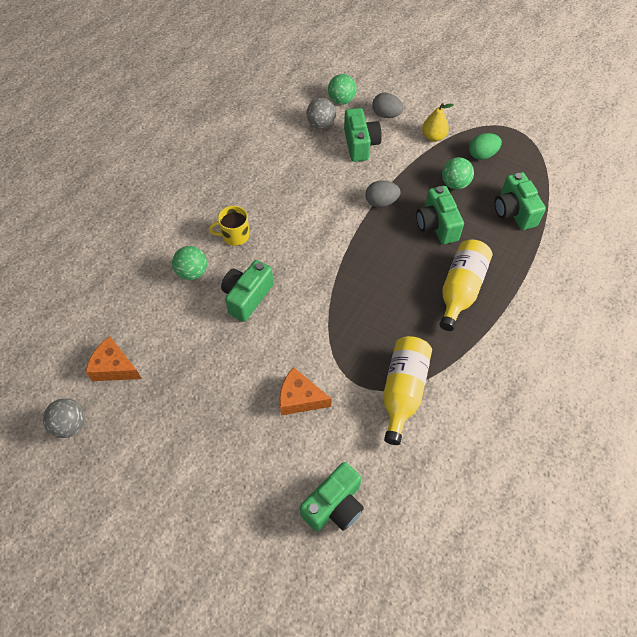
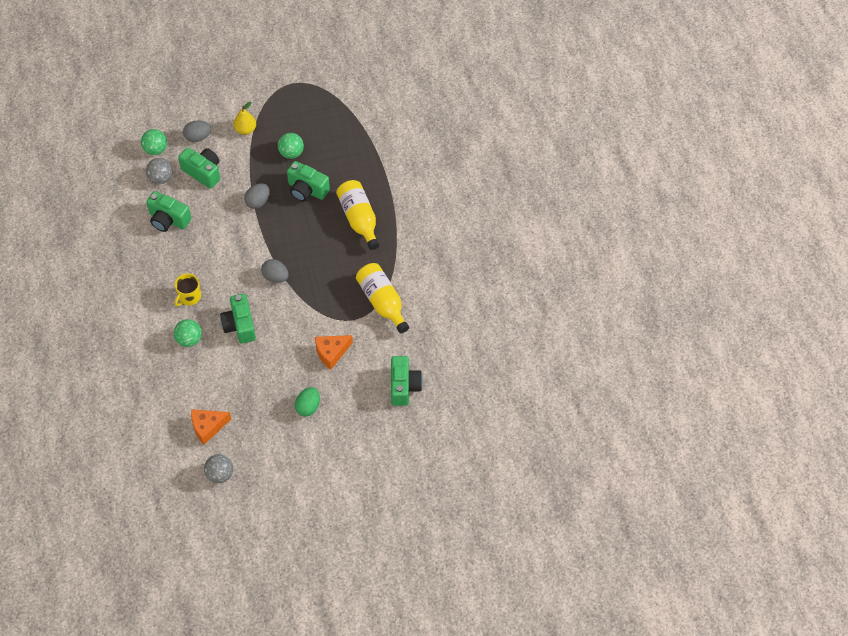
camera: 45 degrees left, 0 degrees up
(326, 279) = (275, 277): none -> grey egg
(482, 155) = (289, 119): green egg -> green egg (308, 407)
(514, 211) = (344, 144): green camera -> green camera (168, 219)

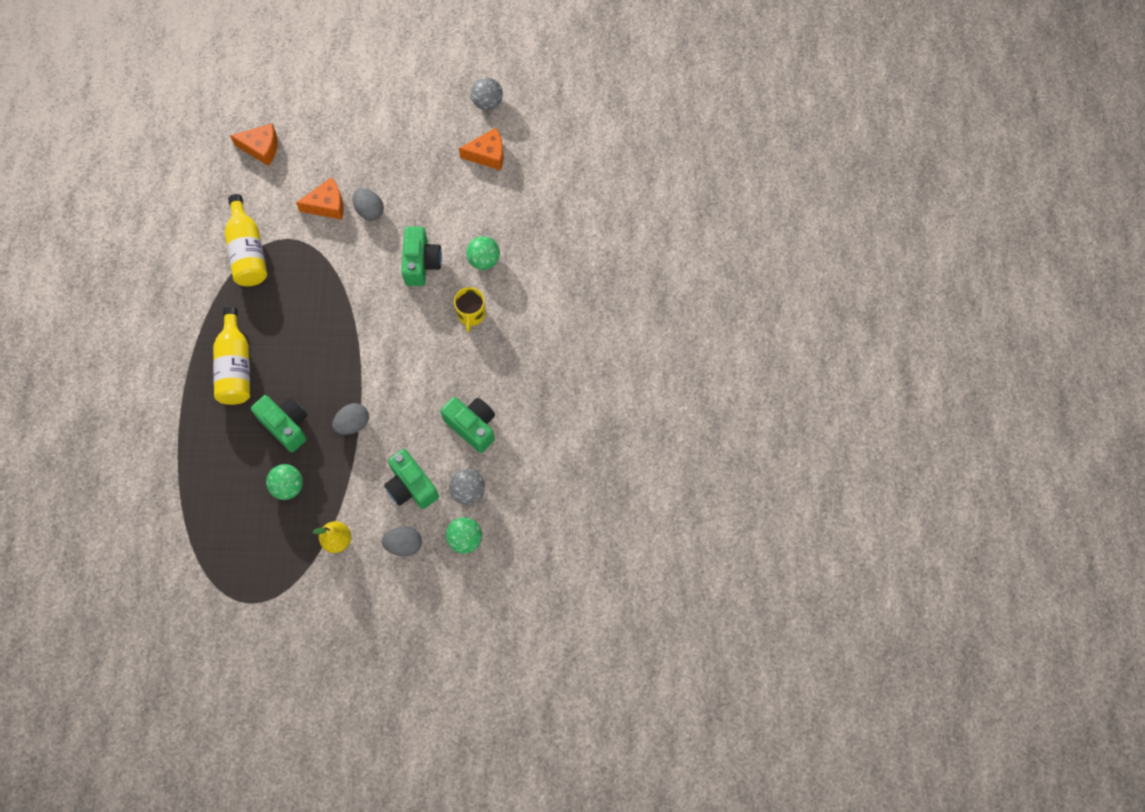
camera: 165 degrees left, 10 degrees up
(189, 296) = (471, 314): yellow mug -> yellow mug turned 135 degrees clockwise
(275, 277) = (362, 314): grey egg -> grey egg (369, 210)
(308, 407) = (373, 151): green egg -> none
(404, 386) = (261, 148): green camera -> orange cheese

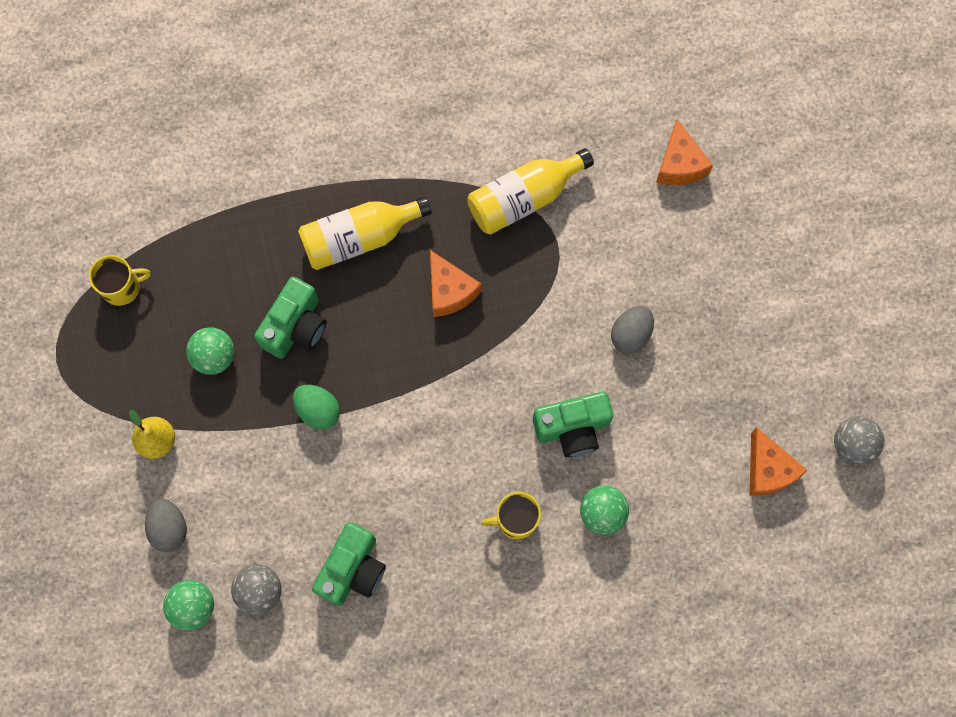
camera: 75 degrees right, 5 degrees up
(210, 542) = (122, 287): none -> yellow mug
(327, 205) = (621, 277): orange cheese -> orange cheese (449, 291)
(353, 424) = (318, 410): grey egg -> green egg
(411, 486) = (250, 513): green camera -> none

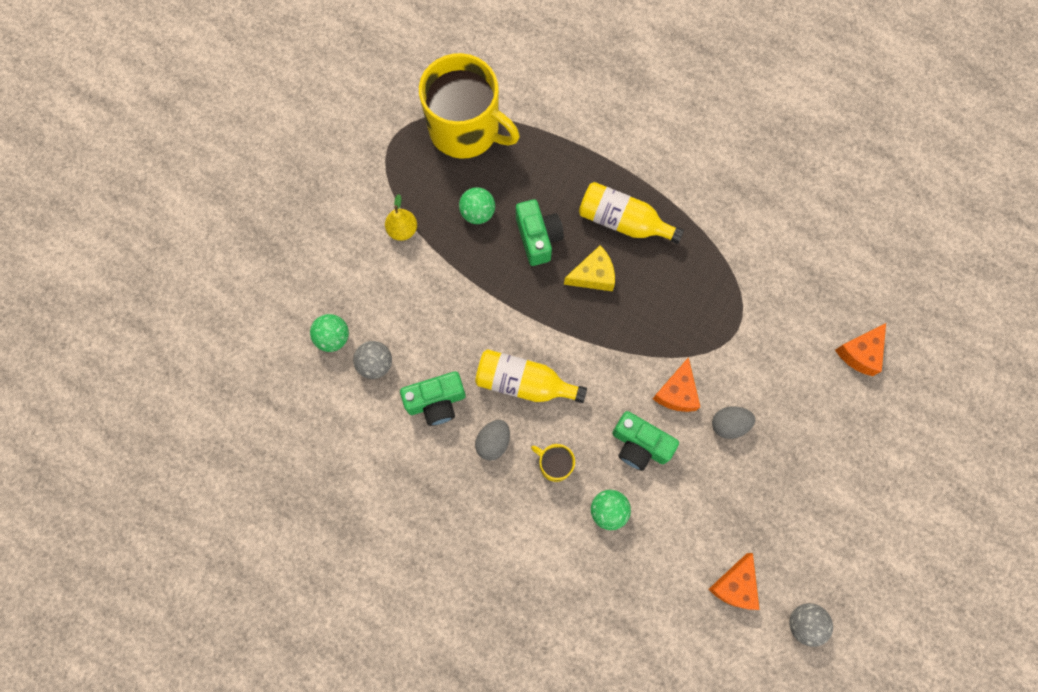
camera: 45 degrees right, 0 degrees up
(122, 287) = (466, 129): yellow mug -> yellow mug, size x2.37
(170, 528) = (362, 283): grey egg -> grey egg (493, 442)
(296, 327) = (538, 238): green camera -> green camera turned 90 degrees counterclockwise
(318, 410) = (504, 296): green egg -> none
(381, 314) = (593, 275): none -> yellow cheese
(449, 291) = (645, 298): orange cheese -> orange cheese (676, 392)
(524, 199) = (742, 286): yellow bottle -> yellow bottle (524, 383)

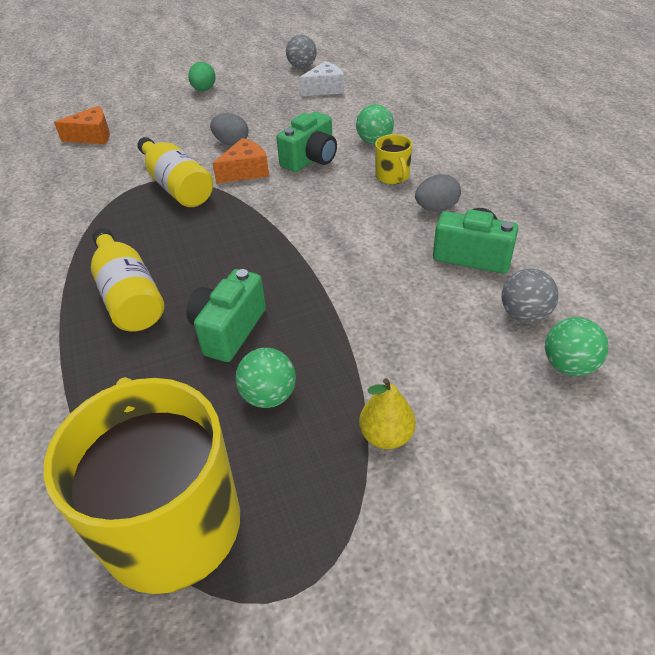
camera: 140 degrees left, 30 degrees down
(524, 383) = (369, 230): yellow bottle -> yellow bottle (177, 186)
(593, 275) = (213, 270): yellow cheese -> none
(639, 445) = (310, 159): green camera -> green camera turned 60 degrees clockwise
(735, 585) = (325, 89): orange cheese -> white cheese
(853, 499) = (204, 90): none -> green egg

